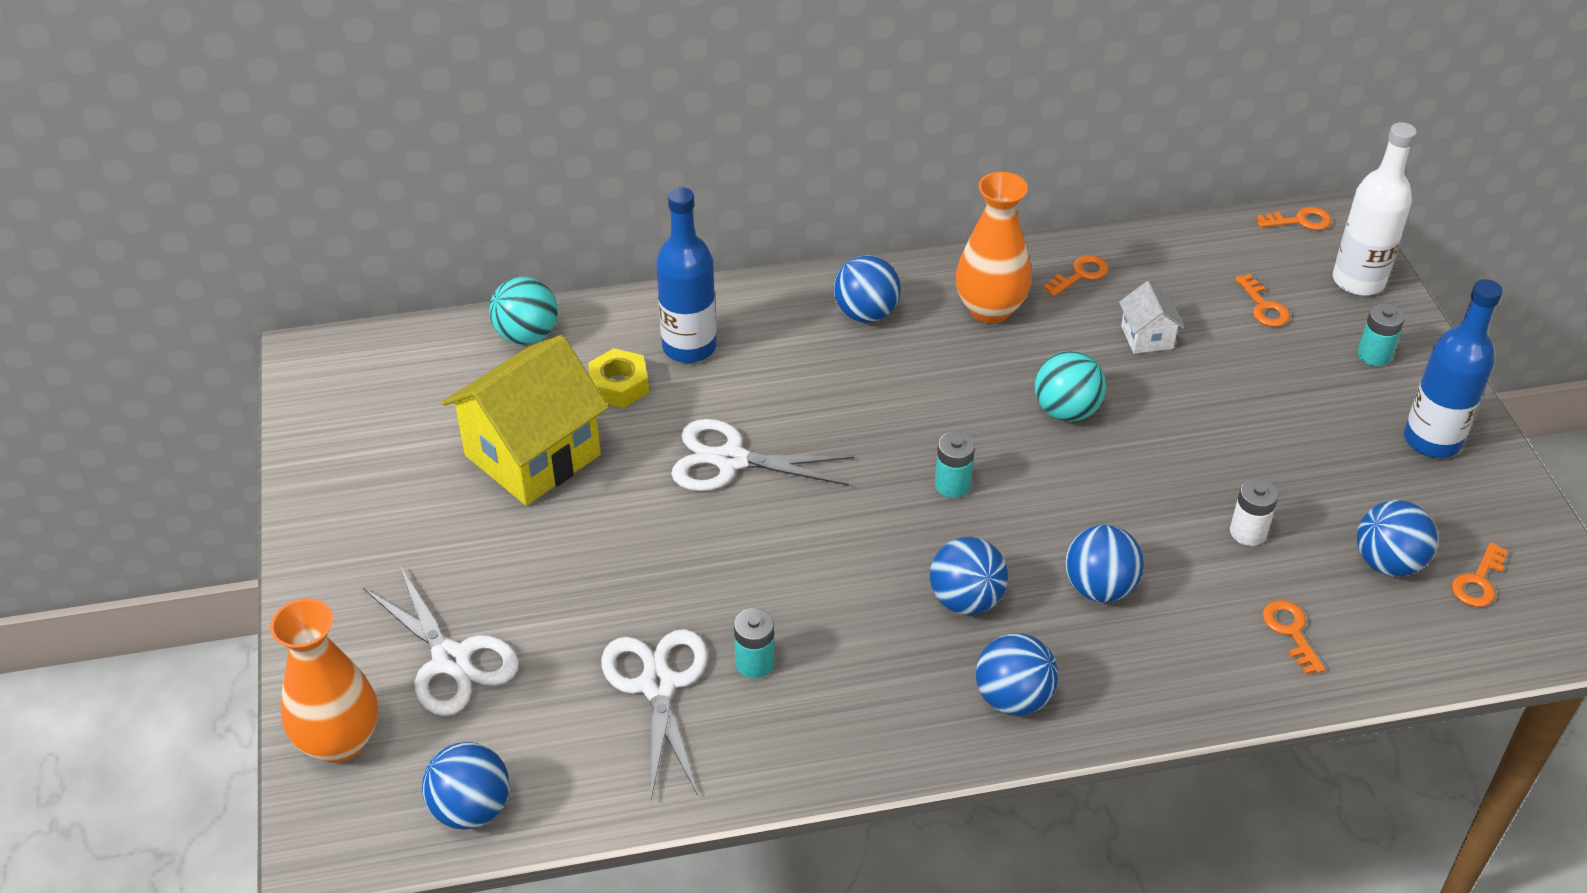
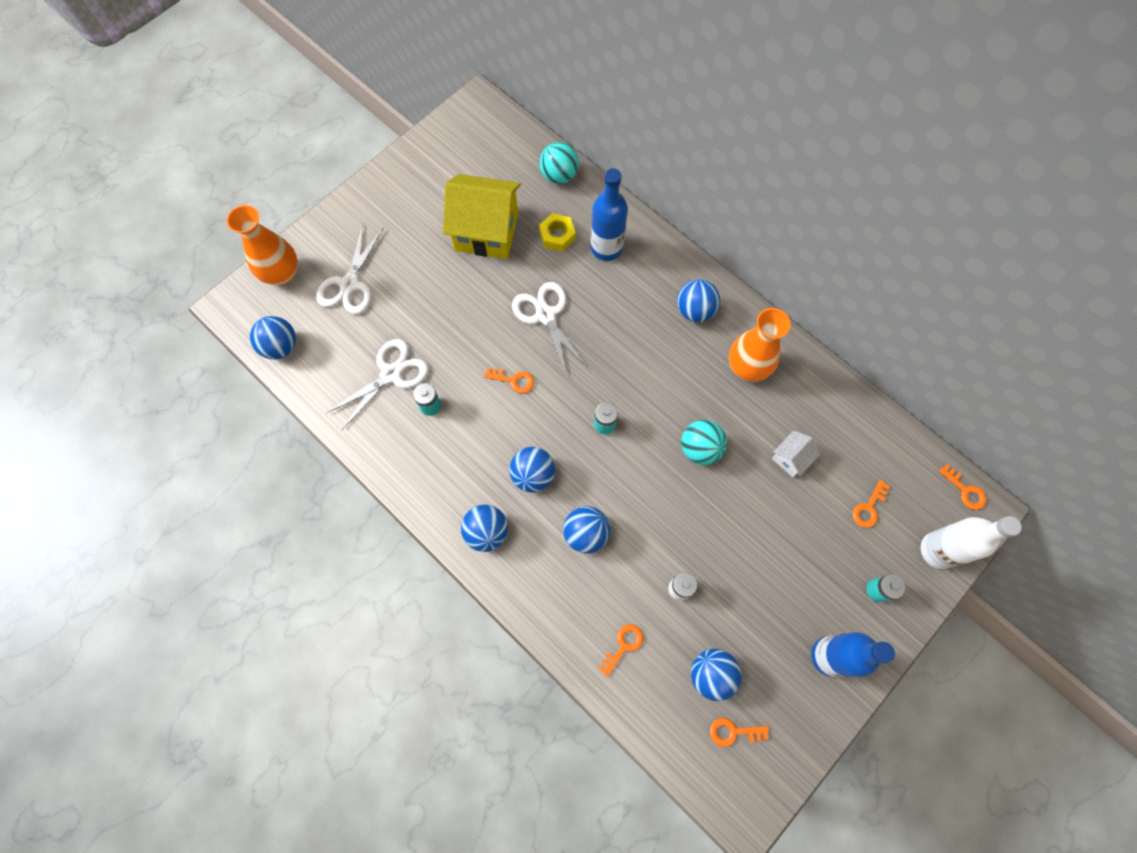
camera: 55 degrees right, 25 degrees up
(1080, 275) = (813, 396): orange key -> orange key (513, 380)

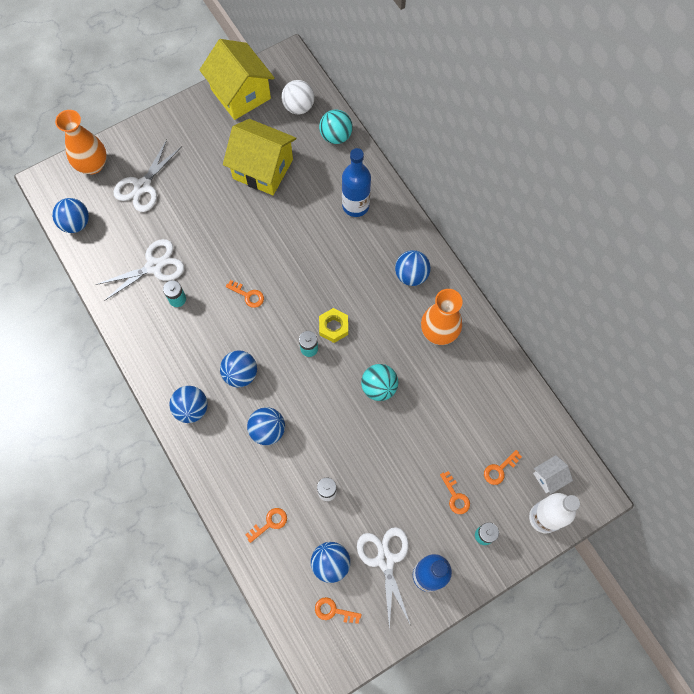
camera: 15 degrees right, 0 degrees up
(435, 153) = (241, 94): none -> yellow house
(506, 153) = (298, 107): none -> white ball
(545, 315) = (289, 249): white scissors -> white scissors (385, 560)
(557, 236) = (319, 186): yellow nut -> yellow nut (333, 327)
(791, 458) = (449, 414): white house -> white house (549, 477)
(965, 490) = (584, 476): orange key -> orange key (455, 496)

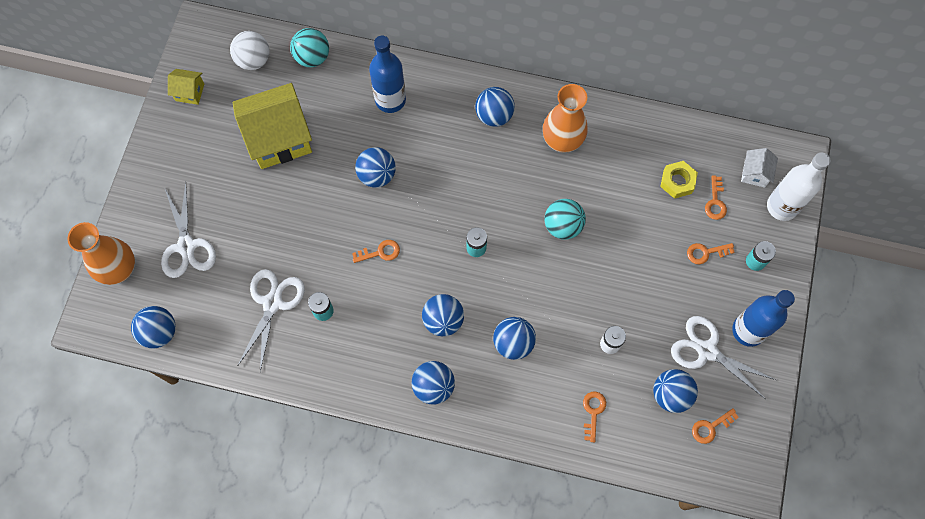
camera: 45 degrees left, 0 degrees up
(241, 94) = (190, 92): yellow house -> yellow house, size x0.46
(297, 245) = (377, 175): none -> blue ball
(333, 327) = (477, 213): yellow nut -> yellow nut (677, 182)
(455, 496) = (706, 253): orange key -> orange key turned 150 degrees clockwise

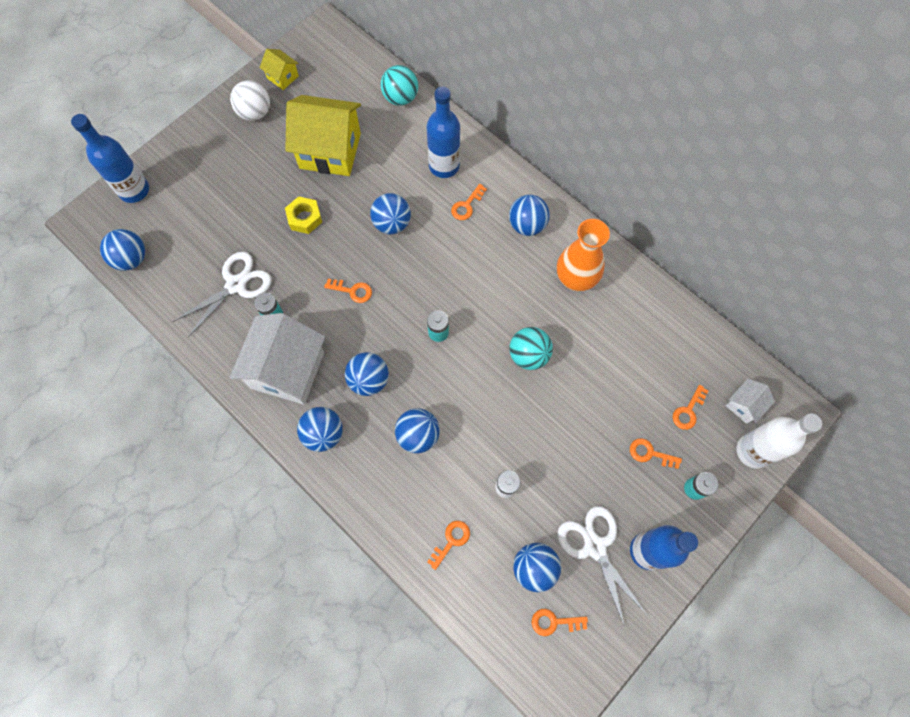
camera: 30 degrees right, 0 degrees up
(119, 269) = (134, 190): orange vase -> blue bottle
(186, 246) = (198, 200): white scissors -> none
(253, 60) = (351, 76): white ball -> white ball (255, 113)
(368, 351) = (288, 370): none -> white house
(432, 125) = (467, 205): none -> orange key
(677, 182) = (662, 373): yellow nut -> yellow nut (304, 218)

